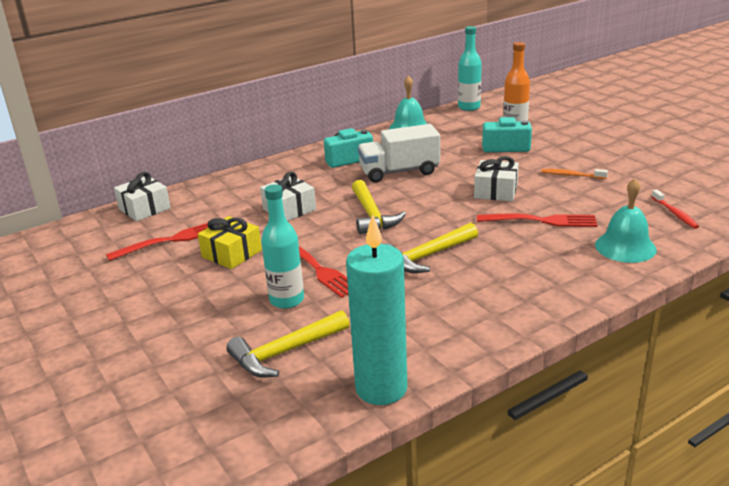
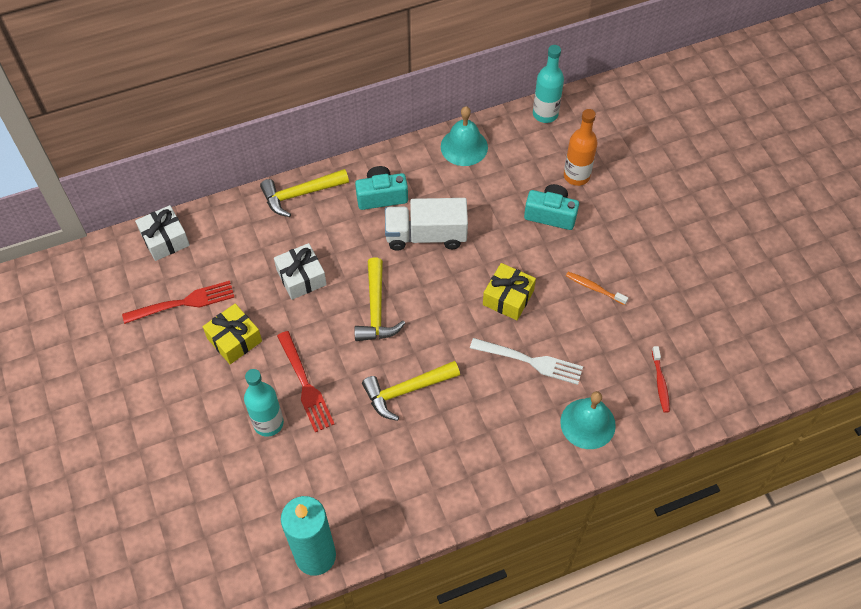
camera: 10 degrees right, 30 degrees up
(285, 352) = (252, 493): yellow hammer -> yellow hammer (300, 194)
(496, 191) = (508, 298): white gift -> yellow gift
(541, 221) = (530, 361): red fork -> white fork

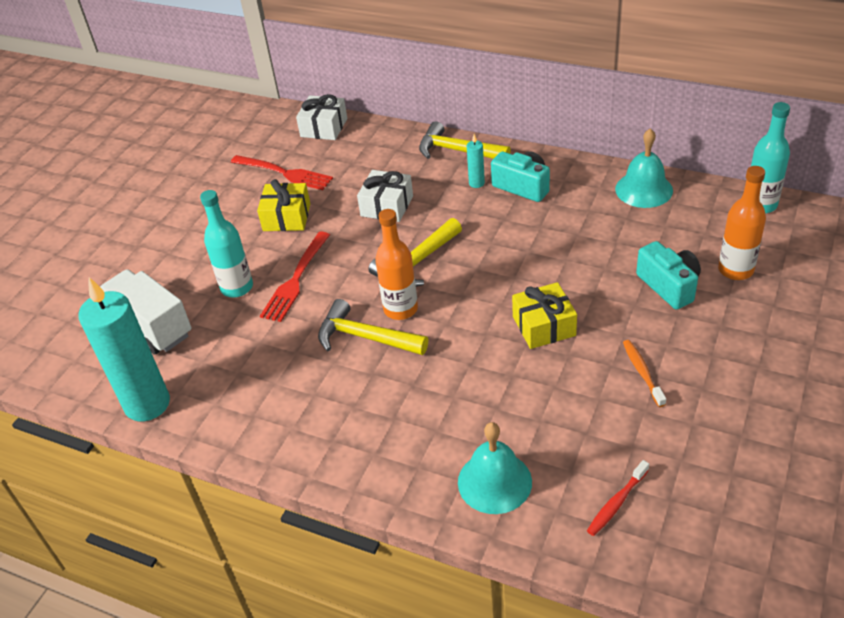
camera: 50 degrees right, 15 degrees down
(346, 214) = (476, 183): none -> turquoise candle
(406, 352) = (400, 309): none -> orange bottle
(426, 235) = (526, 235): white truck -> white truck (151, 326)
(530, 361) = (502, 390): white fork -> none

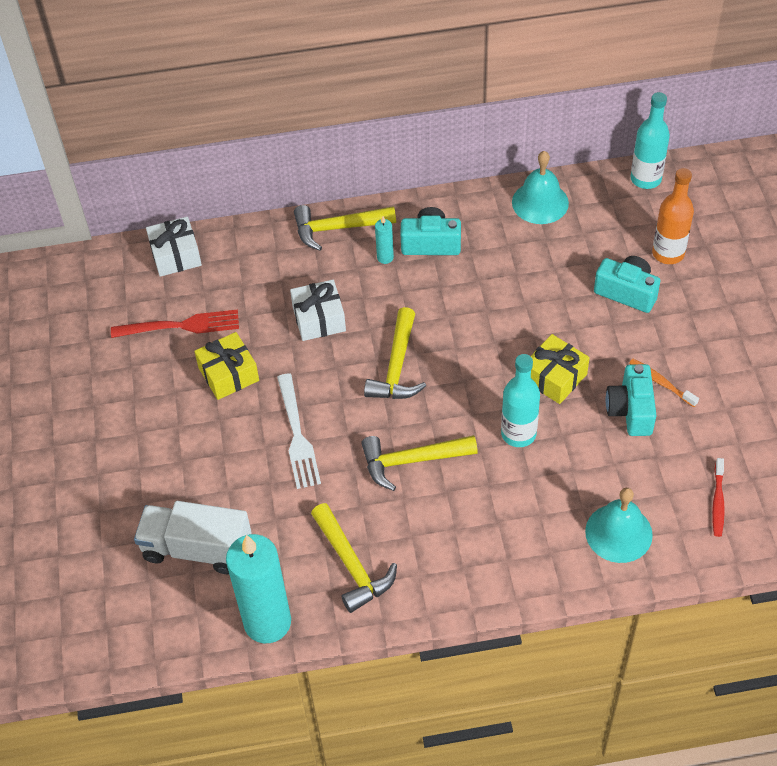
camera: 35 degrees left, 10 degrees up
(237, 287) = (246, 470): turquoise bottle -> turquoise bottle (518, 434)
(247, 394) = (352, 565): none -> yellow hammer
(296, 279) = (297, 435): red fork -> white fork
(400, 309) = (420, 419): orange bottle -> none
(593, 383) = (631, 410): none -> turquoise camera

